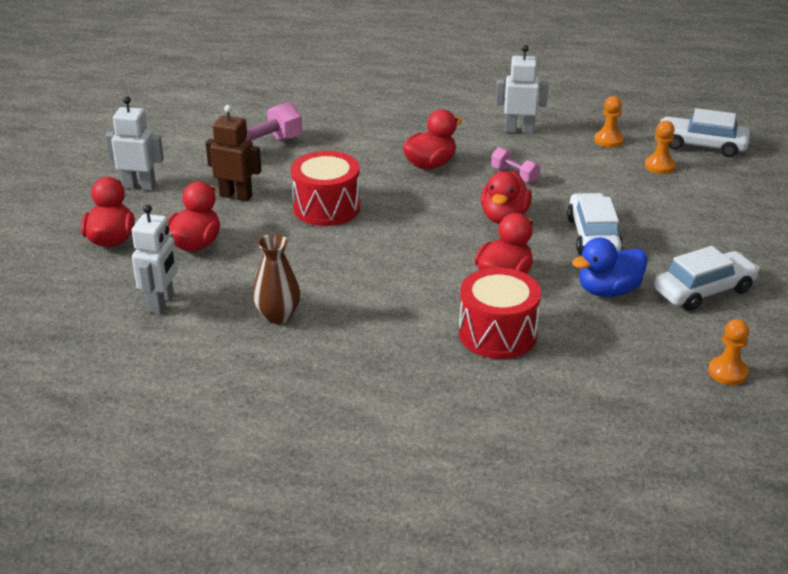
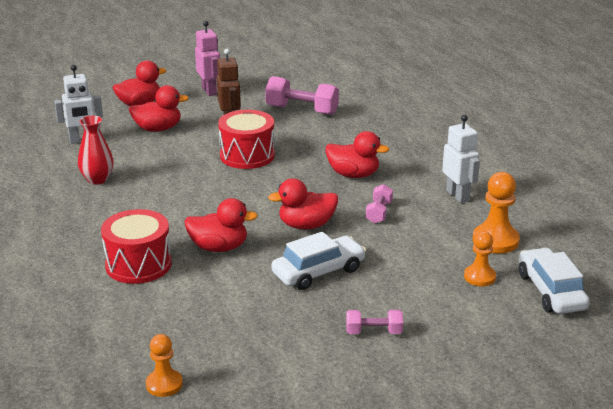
camera: 60 degrees right, 5 degrees down
(139, 186) = (209, 91): white robot -> pink robot
(278, 316) = (97, 179): brown vase -> red vase
(608, 140) = (495, 240): orange pawn -> orange pawn, size x1.54
(608, 291) = (240, 298): blue duck -> none
(704, 290) = (283, 346): white car -> none
(709, 239) = (374, 332): none -> pink dumbbell

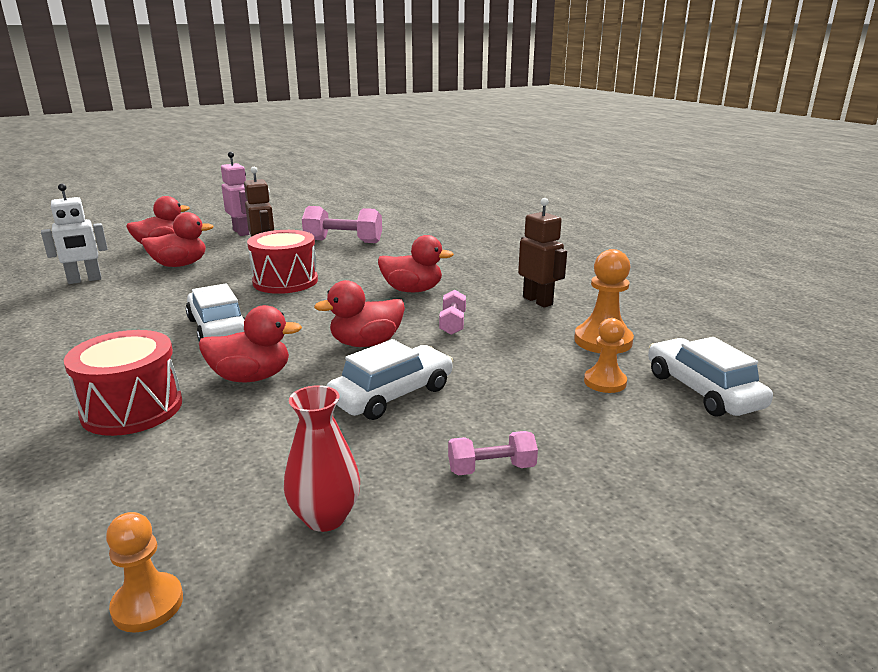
camera: 10 degrees left, 5 degrees down
(97, 179) = (94, 316): red vase -> red vase (325, 517)
(193, 201) = (218, 328): none -> white car
(458, 195) = (538, 301): white robot -> brown robot

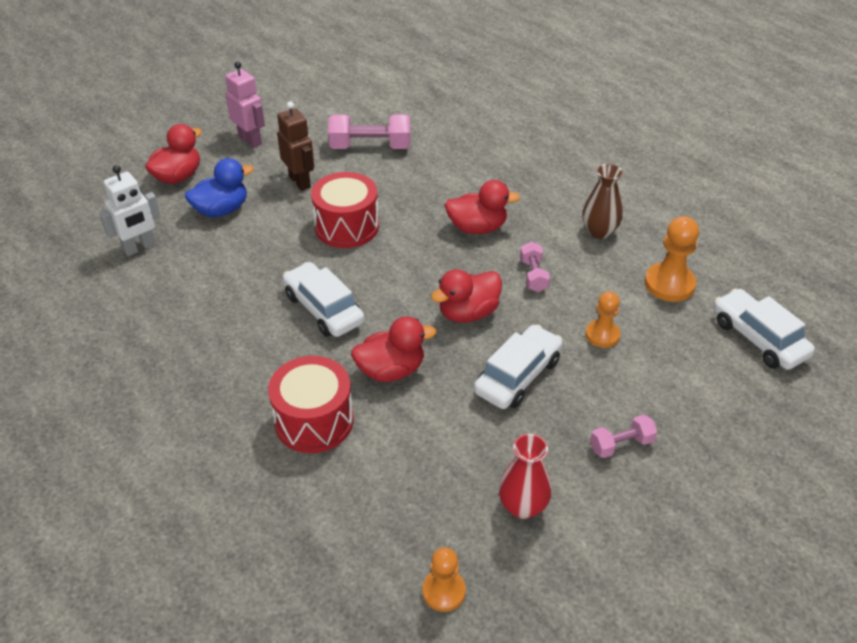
camera: 10 degrees left, 20 degrees up
(180, 265) = (222, 210): red duck -> blue duck
(538, 301) = (599, 231): brown robot -> brown vase
(605, 382) = (682, 338): orange pawn -> orange pawn (602, 335)

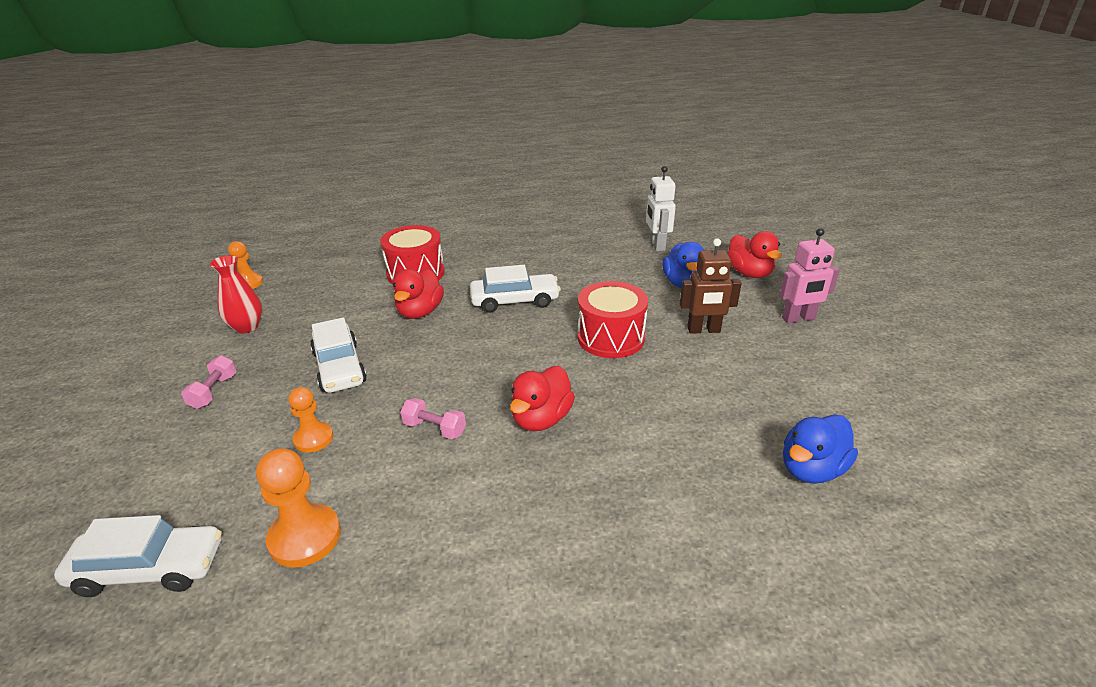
camera: 120 degrees right, 10 degrees down
(370, 147) = (749, 392): pink dumbbell -> none
(430, 114) = (811, 469): none -> blue duck
(468, 313) = (433, 368): red duck -> none
(599, 231) = (446, 522): brown vase -> none

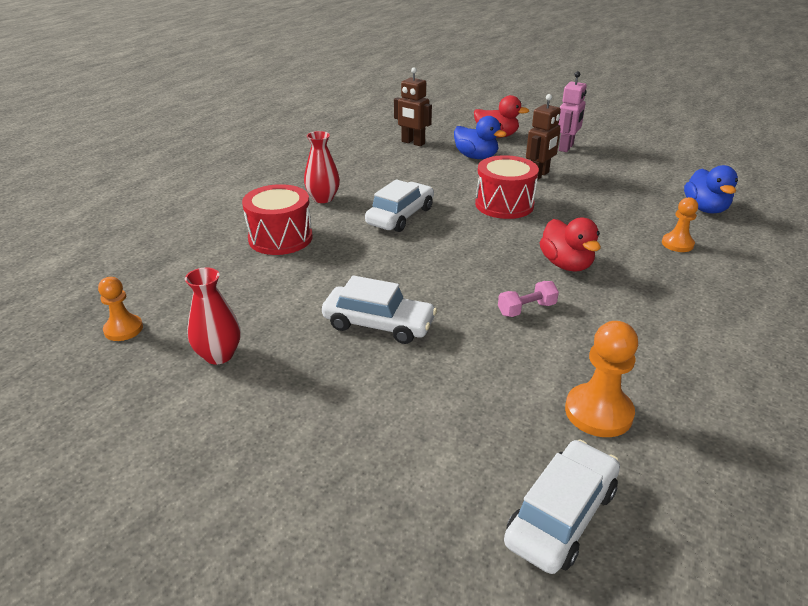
camera: 50 degrees left, 0 degrees up
(214, 392) = (316, 408): pink dumbbell -> none
(313, 438) = (471, 370): orange pawn -> orange pawn (677, 244)
(420, 312) = (350, 258): red duck -> none
(496, 259) = (323, 198): none -> red vase
(656, 245) = (413, 143): white robot -> brown robot

